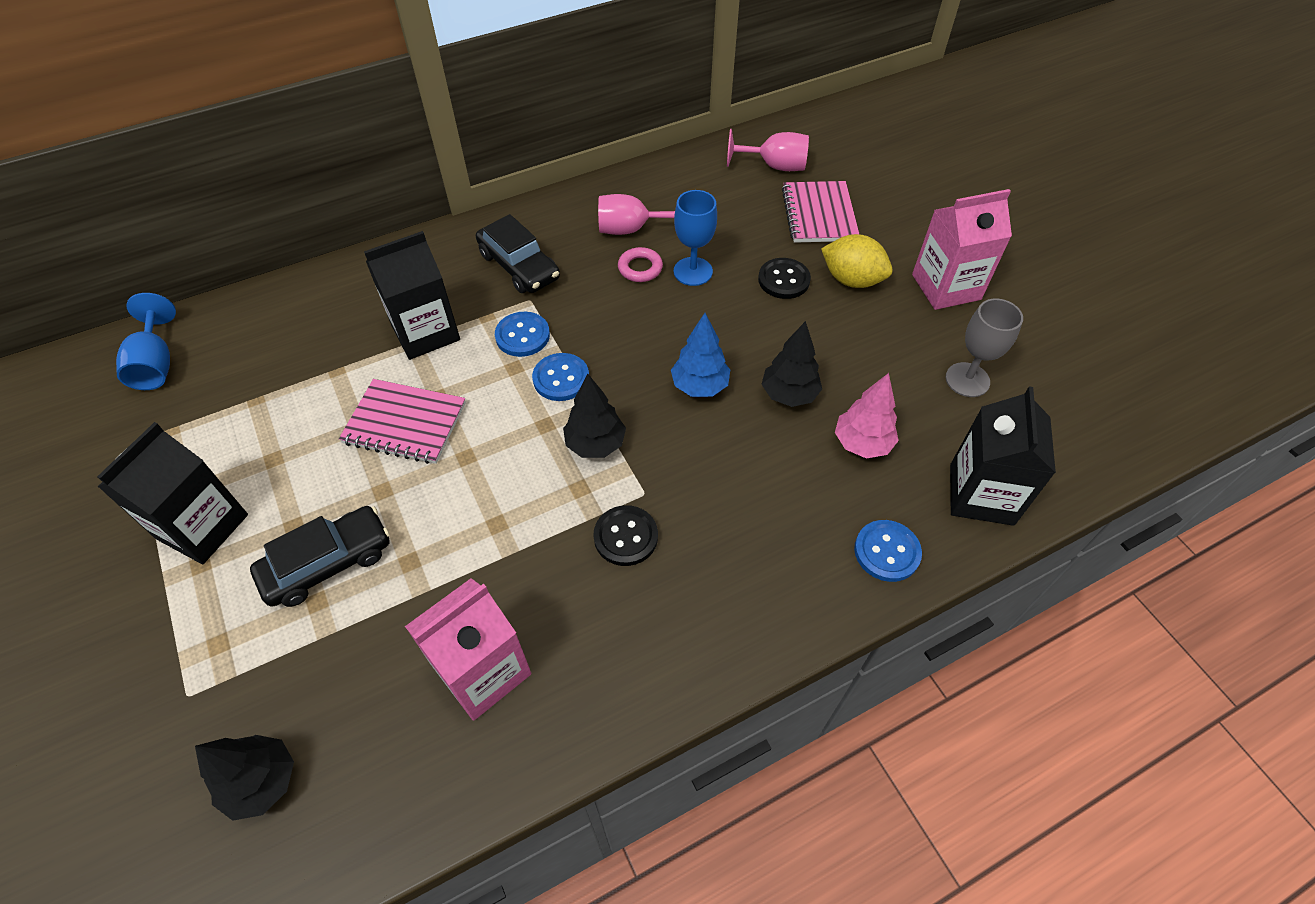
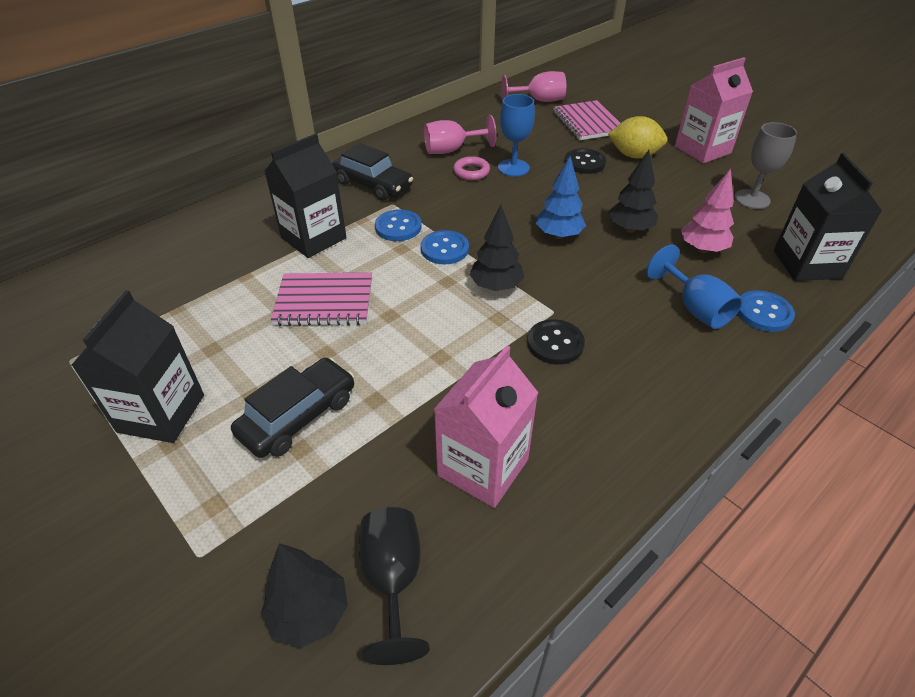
camera: 15 degrees left, 10 degrees down
(156, 364) = (68, 300): blue goblet -> blue goblet (695, 308)
(348, 770) = (393, 579): none -> black goblet

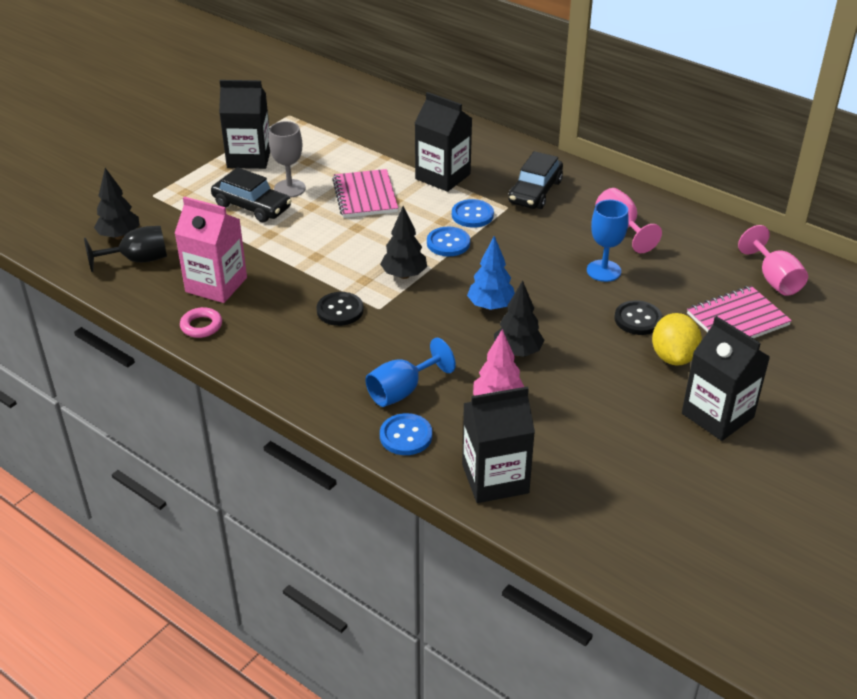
camera: 80 degrees right, 5 degrees down
(471, 172) = (583, 245): pink ring -> pink ring (201, 326)
(702, 150) = (717, 415): pink carton -> black carton
(752, 199) = (614, 449): grey goblet -> grey goblet (289, 188)

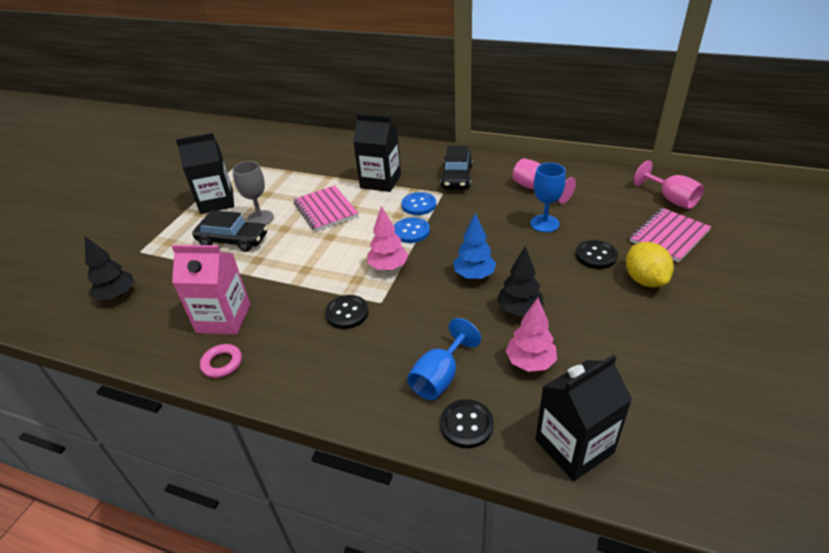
camera: 15 degrees left, 0 degrees up
(138, 260) = (141, 314): black goblet -> none
(404, 275) = (388, 267): black tree -> pink tree
(406, 436) = (466, 424): blue button -> black button
(717, 415) = (715, 322): black carton -> none

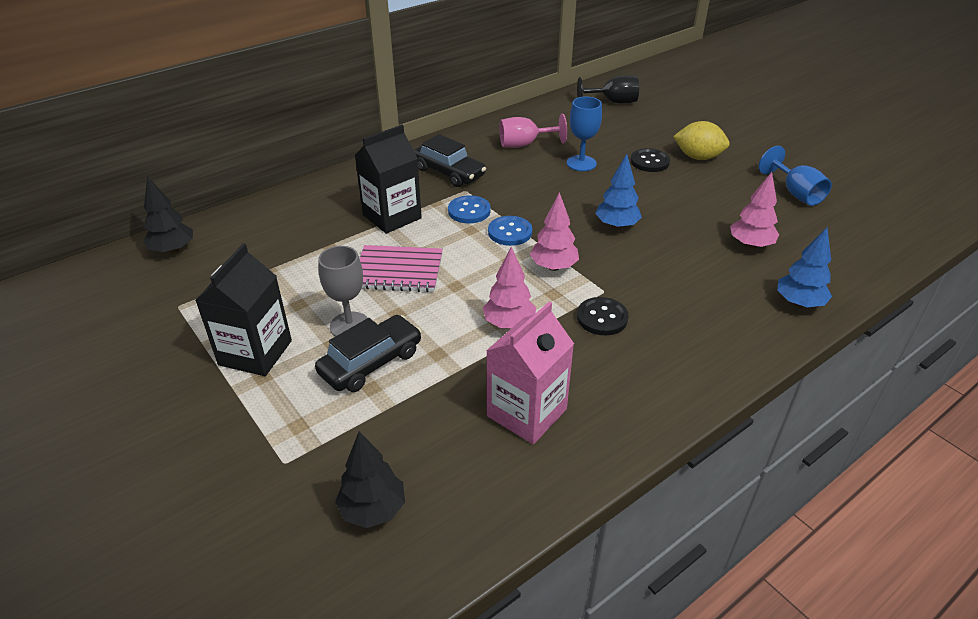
camera: 60 degrees left, 0 degrees up
(222, 363) = (607, 434): pink ring -> none
(307, 274) = (509, 324): none -> pink tree
(439, 377) = (735, 295): blue goblet -> blue goblet (795, 193)
(466, 424) = (799, 303): black button -> blue tree
(519, 310) = (684, 223): black tree -> black tree (173, 250)
(574, 446) = (848, 263): black carton -> none
(669, 236) = (657, 125): pink notebook -> none
(671, 199) = (613, 102): pink goblet -> black goblet

